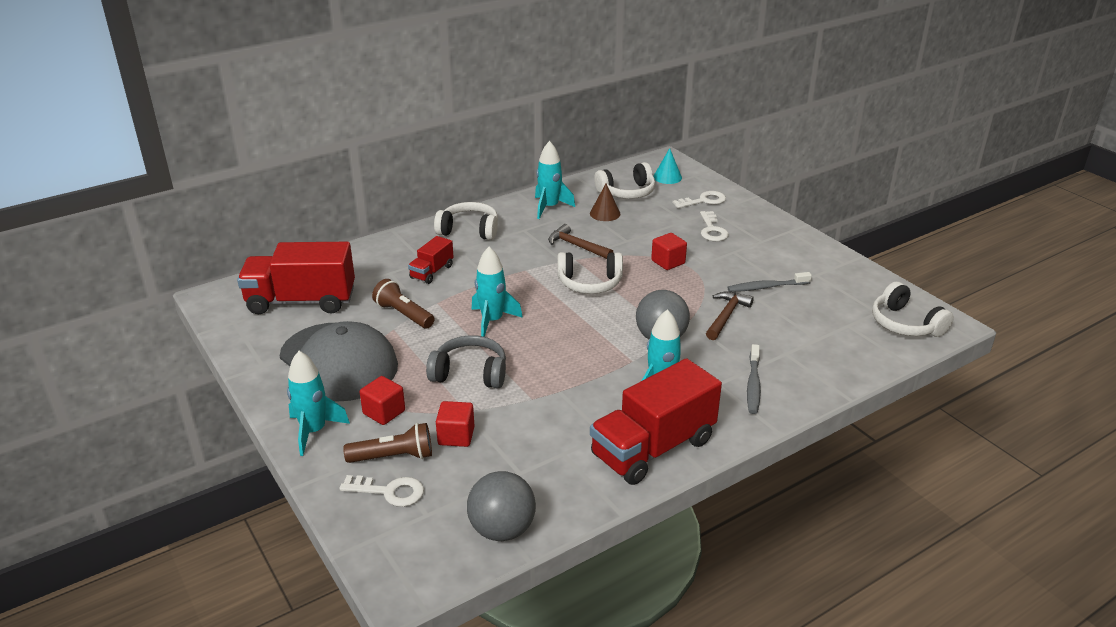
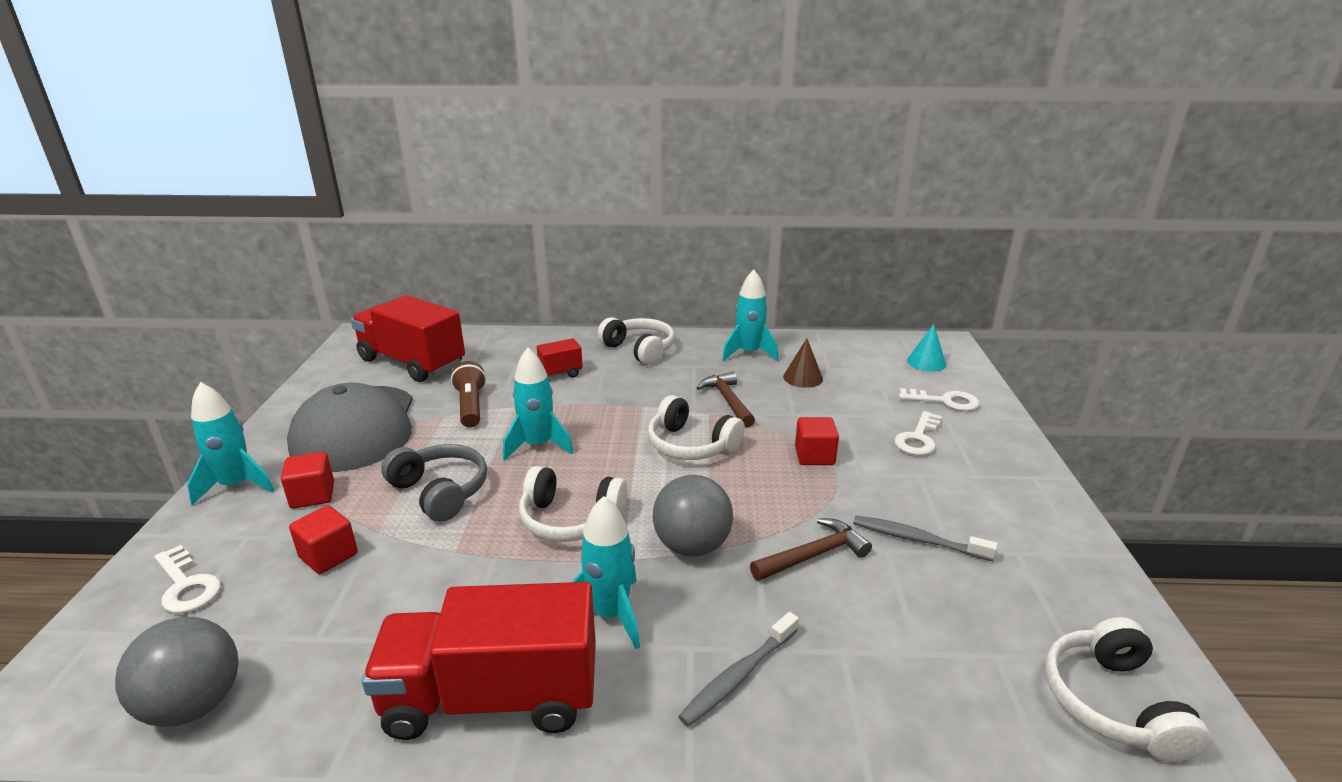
camera: 35 degrees right, 5 degrees down
(394, 456) = (248, 548): brown flashlight -> none
(627, 192) = (856, 364): white headphones -> white headphones (570, 519)

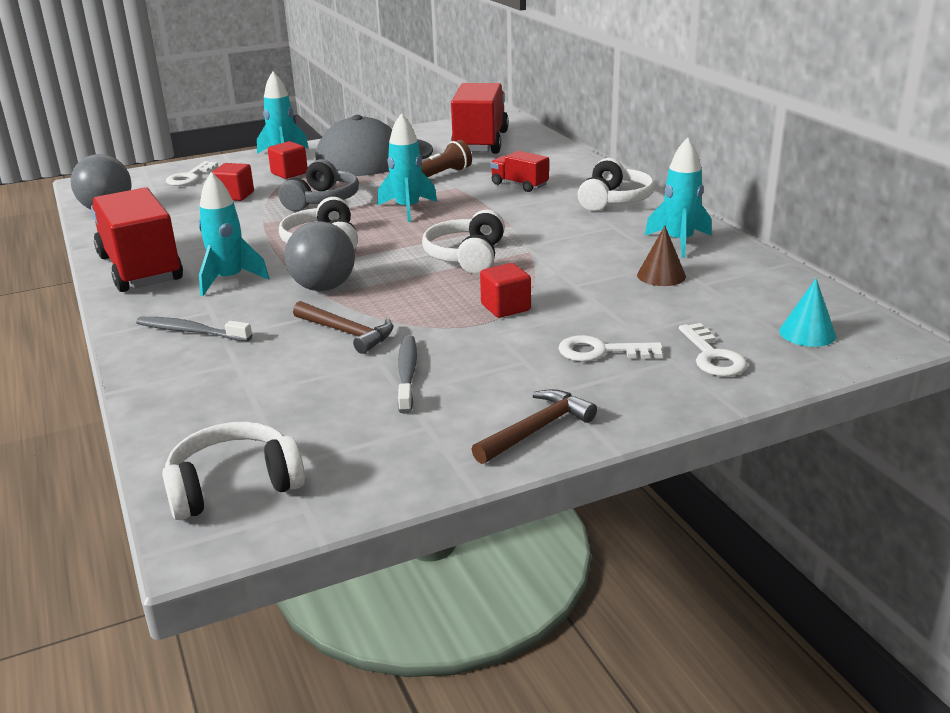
camera: 65 degrees right, 0 degrees up
(728, 400) = (564, 253): brown hammer -> brown hammer (537, 429)

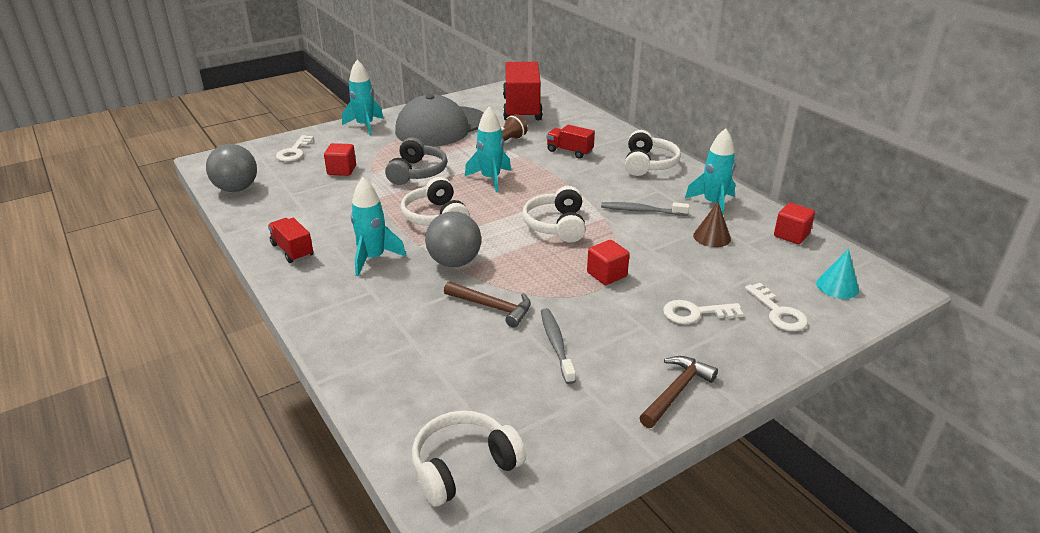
camera: 10 degrees left, 5 degrees up
(140, 268) = (292, 250): red truck -> red truck, size x0.50
(191, 331) = (364, 313): grey toothbrush -> grey toothbrush (642, 211)
(289, 173) = (378, 145): red cube -> red cube (791, 235)

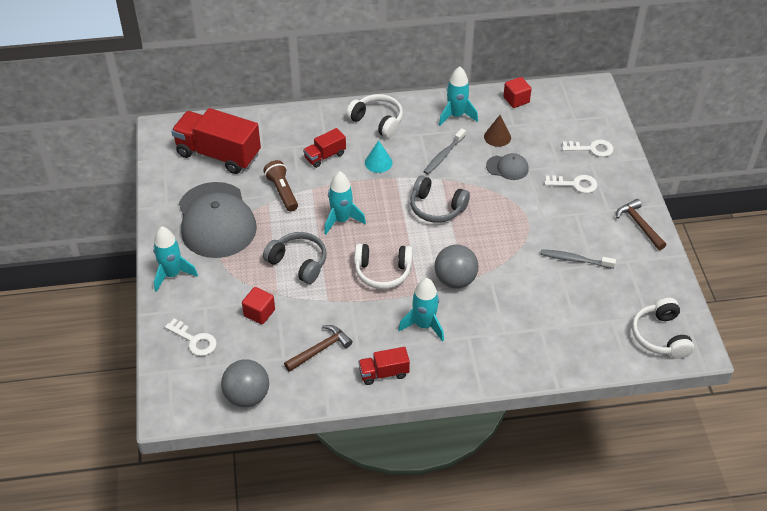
camera: 65 degrees left, 15 degrees up
(492, 307) = (521, 277): brown hammer -> brown hammer (320, 349)
(556, 225) = (436, 208): white headphones -> grey headphones
(607, 274) = (513, 207): red cube -> none
(668, 255) = (507, 167): none -> grey cap
(695, 313) = (575, 184): white key -> white key turned 105 degrees counterclockwise
(837, 286) = (580, 111): turquoise cone -> turquoise cone (378, 162)

